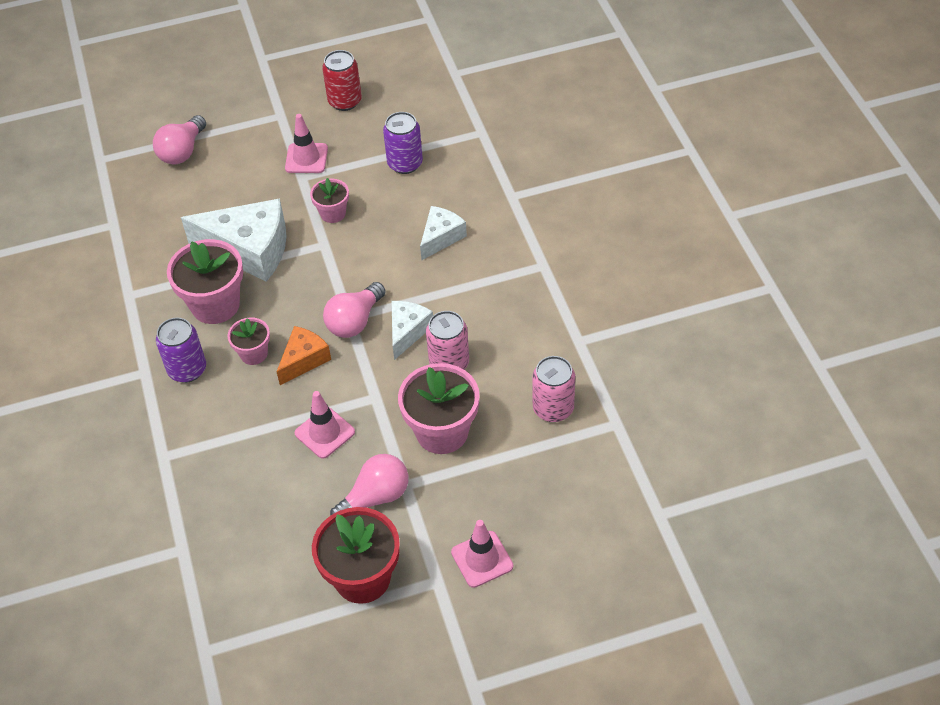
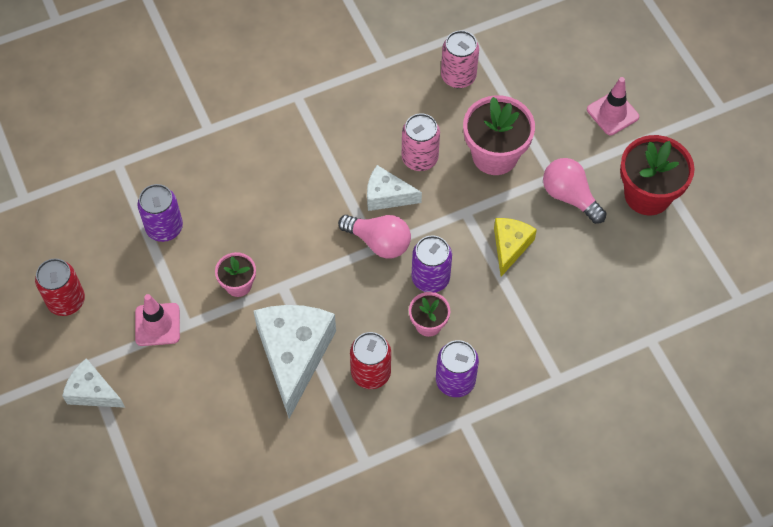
camera: 100 degrees left, 10 degrees up
(182, 151) = (147, 459): pink light bulb -> none
(215, 305) = (371, 373): pink flower pot -> red can
(304, 360) = (430, 278): orange cheese -> purple can
(324, 433) = (510, 246): pink traffic cone -> yellow cheese
(441, 237) = (266, 183): white cheese -> white cheese (92, 392)

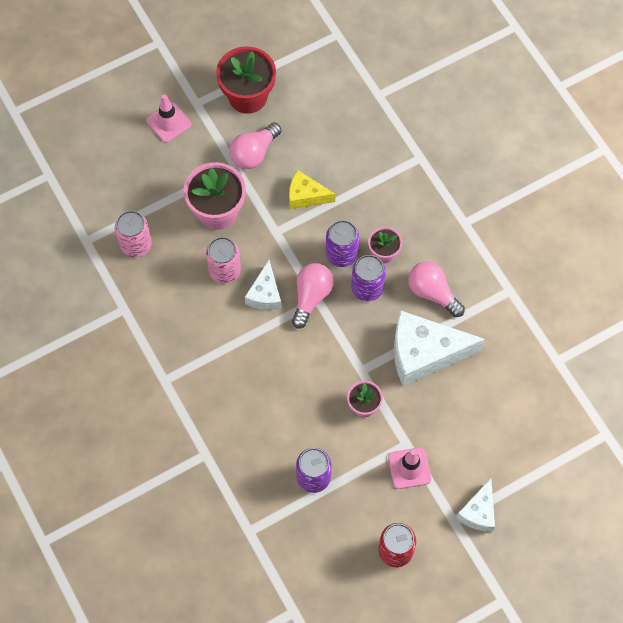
camera: 95 degrees left, 5 degrees up
(371, 373) = (432, 293): red can -> pink light bulb
(455, 381) = (431, 230): purple can -> purple can (367, 288)

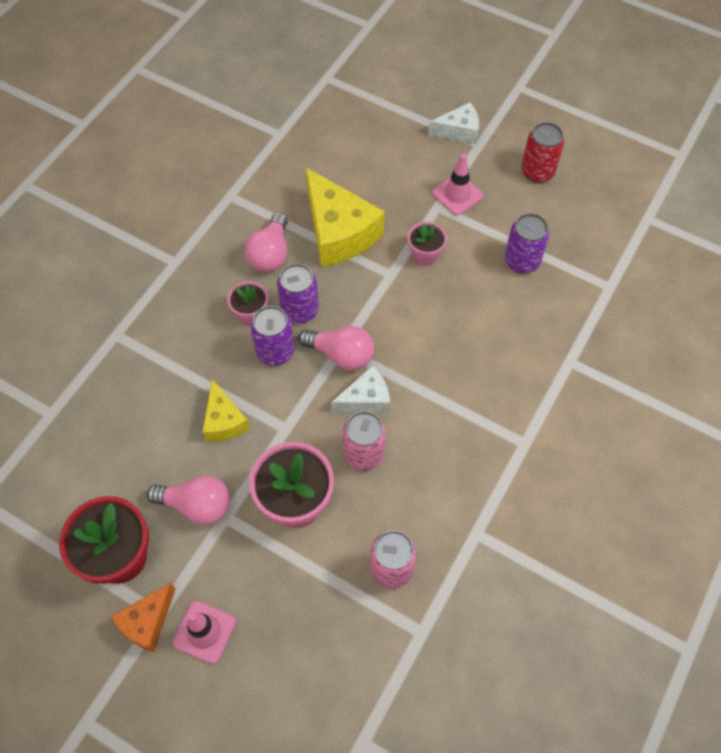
camera: 120 degrees left, 5 degrees down
(195, 95) = (147, 622): none -> orange cheese
(311, 297) = (341, 355): pink light bulb -> pink light bulb turned 150 degrees counterclockwise
(424, 353) = (338, 232): white cheese -> yellow cheese

